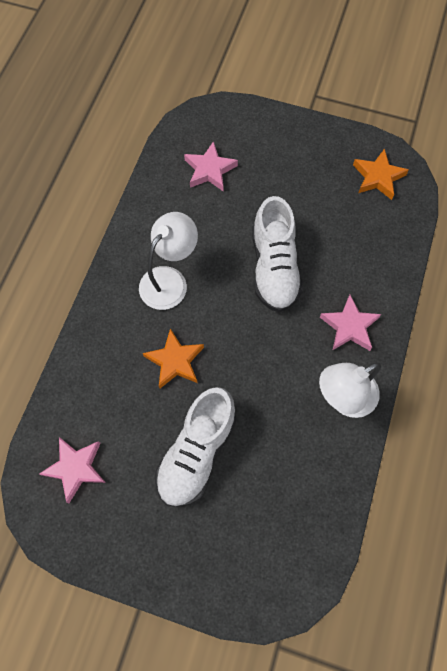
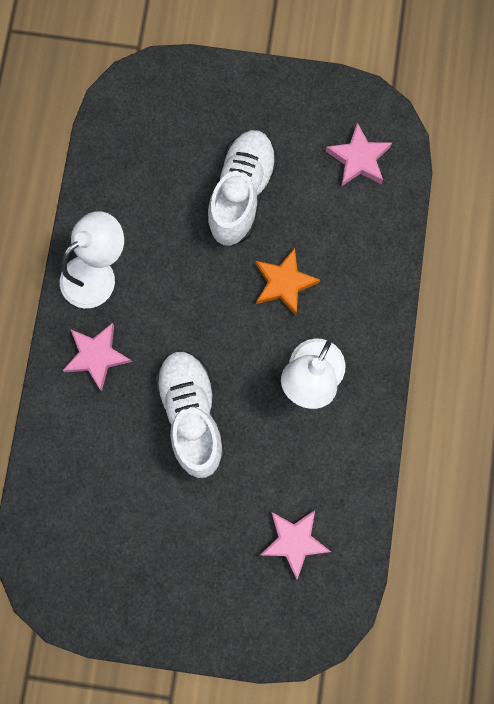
camera: 170 degrees right, 10 degrees up
(378, 177) = (75, 569): orange star -> none

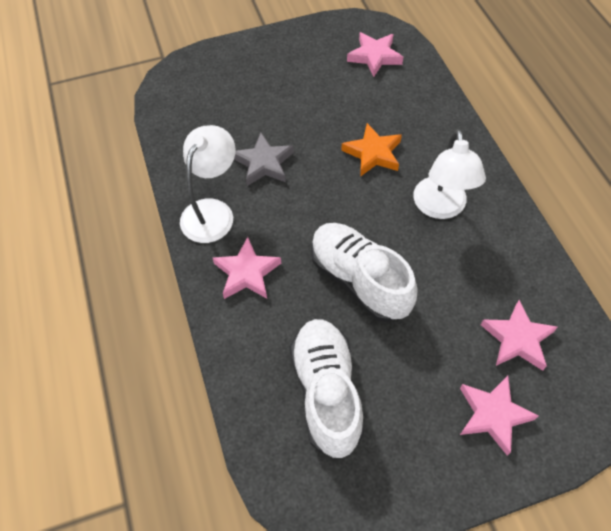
camera: 25 degrees left, 20 degrees down
(172, 242) = (264, 163): none -> grey star
(229, 593) = (493, 415): none -> pink star
(241, 194) = (300, 111): white shoe -> white shoe (326, 392)

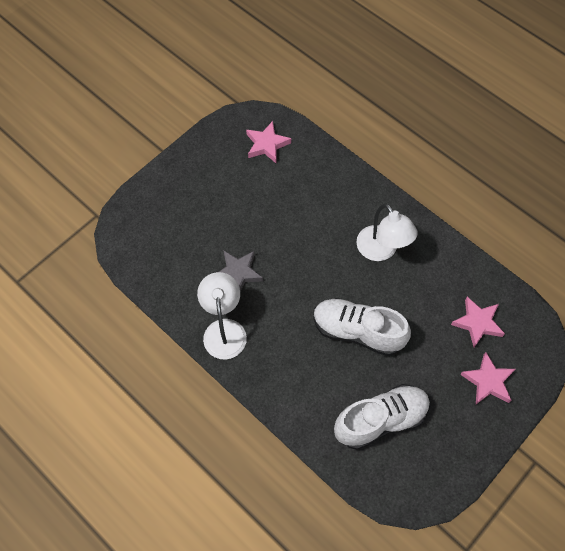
camera: 30 degrees left, 5 degrees up
(247, 273) = (278, 364): pink star -> none
(326, 392) = (381, 420): white shoe -> white shoe turned 105 degrees clockwise
(373, 153) = (312, 229): orange star -> none

